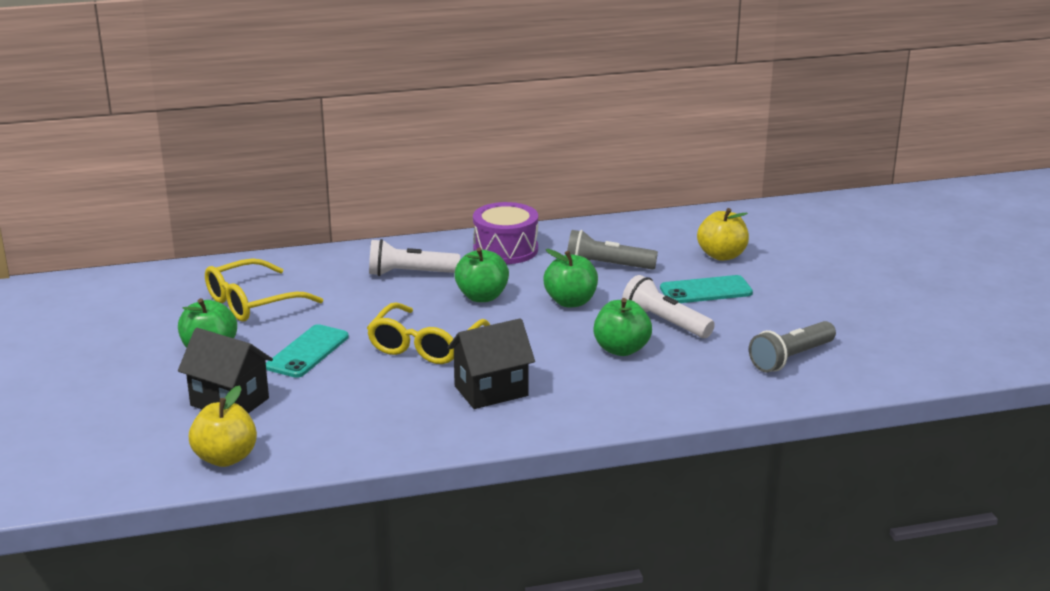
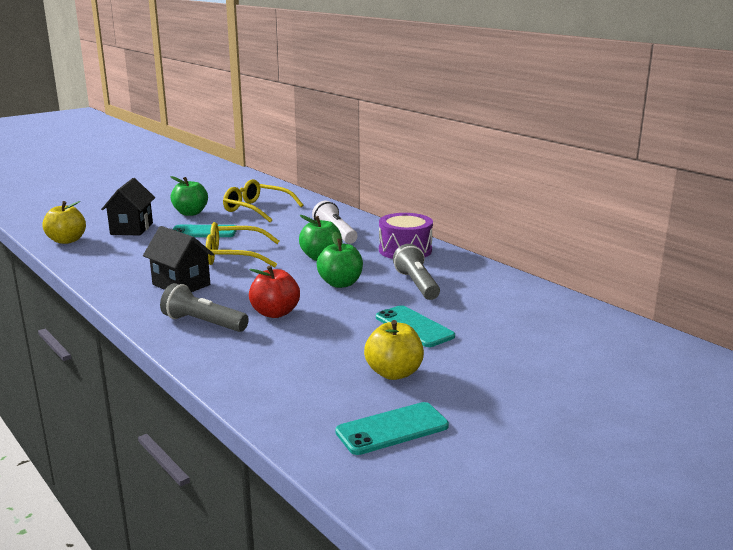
camera: 65 degrees right, 5 degrees down
(621, 349) = (275, 313): green apple -> red apple
(665, 322) = (337, 321): white flashlight -> none
(722, 255) = (494, 322): yellow apple -> yellow apple (394, 373)
(791, 358) = (314, 383): grey flashlight -> grey flashlight (203, 323)
(886, 342) = (392, 429): none -> turquoise phone

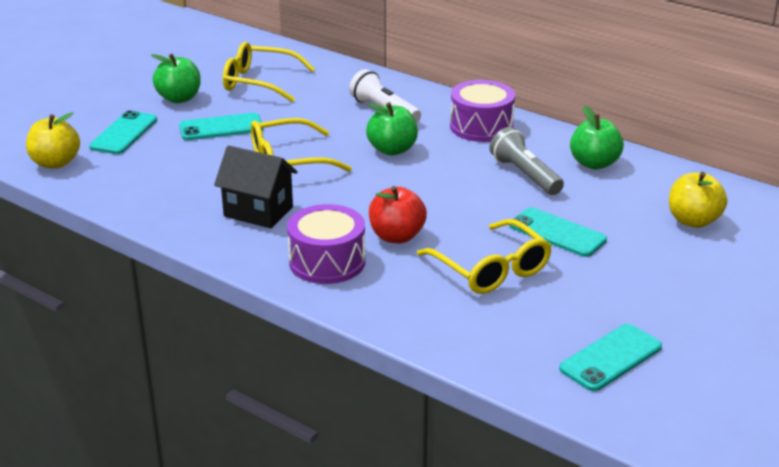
camera: 15 degrees left, 10 degrees up
(131, 229) = (124, 133): black house -> turquoise phone
(203, 323) = (327, 262): grey flashlight -> purple drum
(335, 345) = (490, 269): none -> yellow glasses
(340, 283) = (440, 185): green apple -> green apple (594, 163)
(394, 373) = (572, 294): yellow apple -> yellow apple (693, 221)

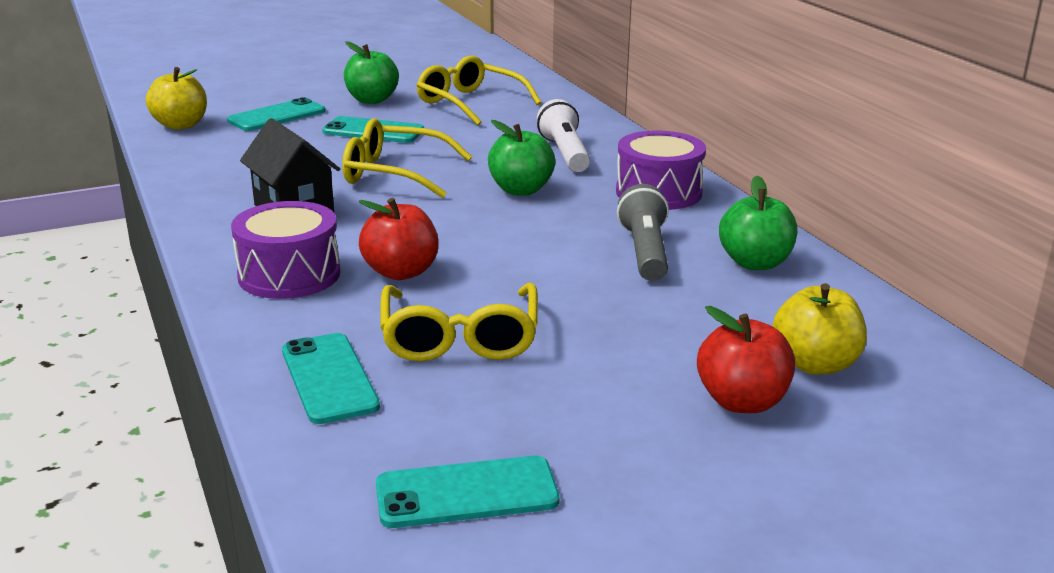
camera: 30 degrees right, 5 degrees down
(557, 233) = (600, 323): turquoise phone -> turquoise phone (329, 378)
(682, 256) = (742, 402): none -> red apple

